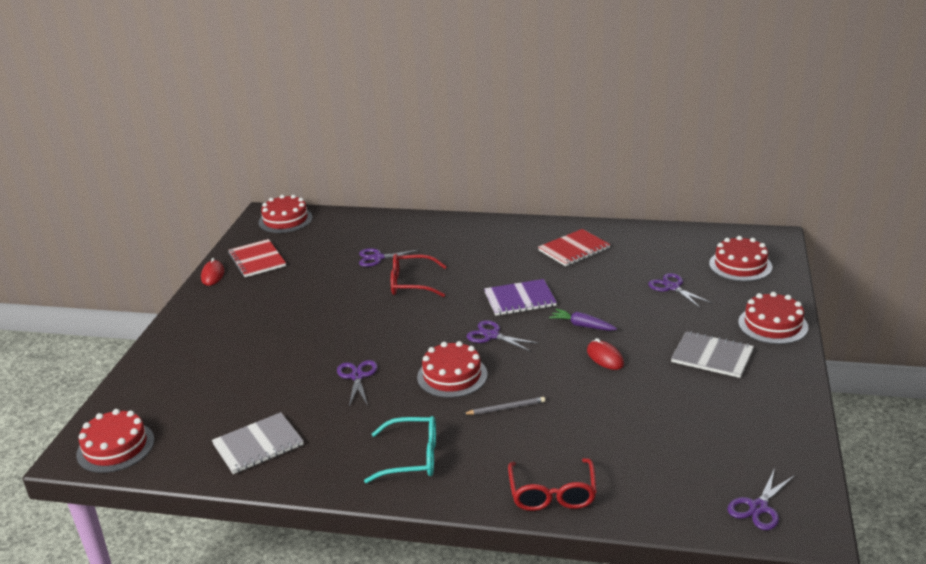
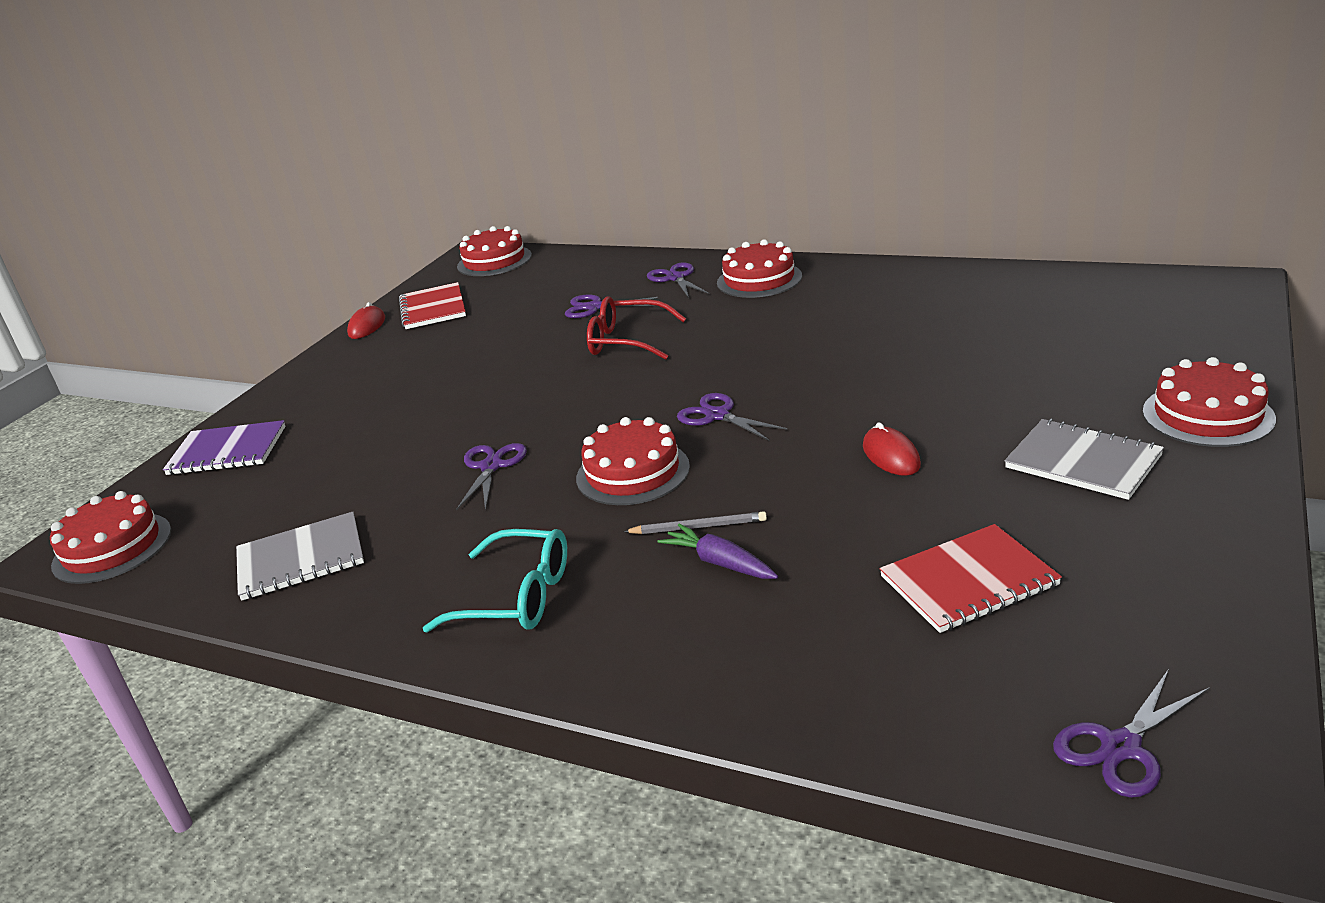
camera: 15 degrees right, 0 degrees up
(520, 299) = (780, 365): purple notebook -> purple notebook (227, 451)
(552, 494) = (725, 680): red glasses -> none
(574, 249) = (889, 299): red notebook -> red notebook (968, 581)
(582, 326) = (868, 406): purple carrot -> purple carrot (720, 563)
(672, 287) = (1036, 353): purple scissors -> purple scissors (675, 278)
(740, 265) = (1163, 323): red cake -> red cake (759, 279)

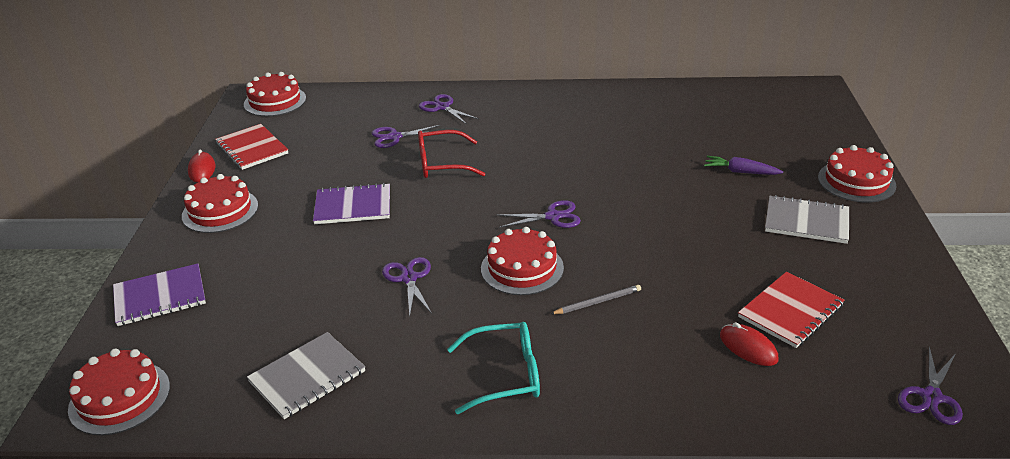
camera: 25 degrees left, 5 degrees up
(491, 379) = (353, 206): none -> purple notebook
(717, 415) = (553, 217): purple scissors -> purple scissors turned 150 degrees clockwise
(720, 563) = (630, 325): purple carrot -> purple carrot (740, 172)
(759, 279) = (508, 104): red cake -> red cake (220, 211)
(891, 456) = (690, 232): red mouse -> red mouse (748, 347)

